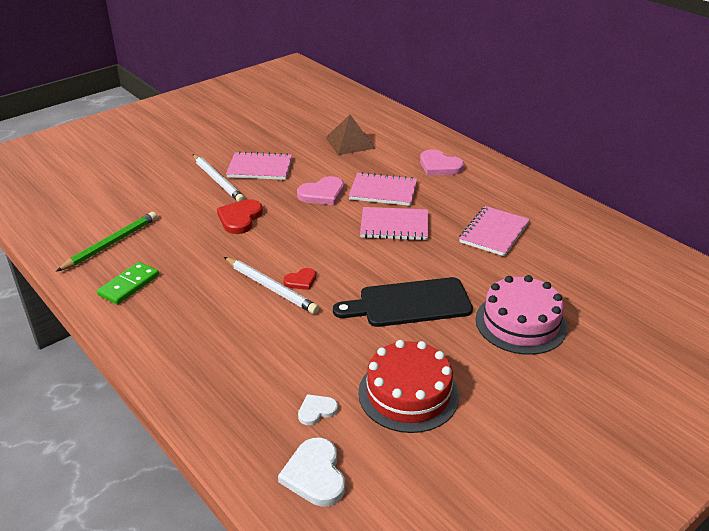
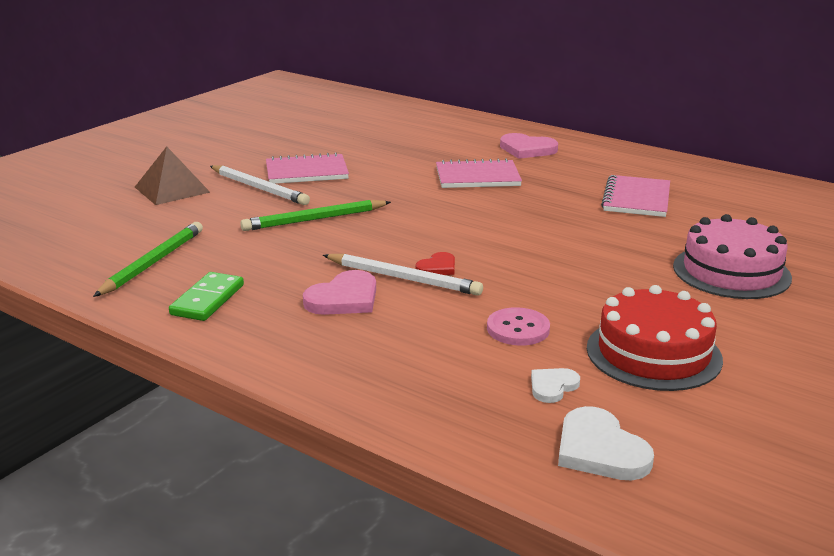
camera: 15 degrees left, 10 degrees down
(240, 218) = (314, 219): red heart -> green pencil
(322, 194) = (404, 187): pink heart -> pink heart (344, 298)
(324, 351) = (518, 329): none -> pink button
(350, 142) = (403, 139): brown pyramid -> brown pyramid (172, 189)
(394, 226) = (515, 205): pink notebook -> none
(409, 303) = (588, 271): black cutting board -> none

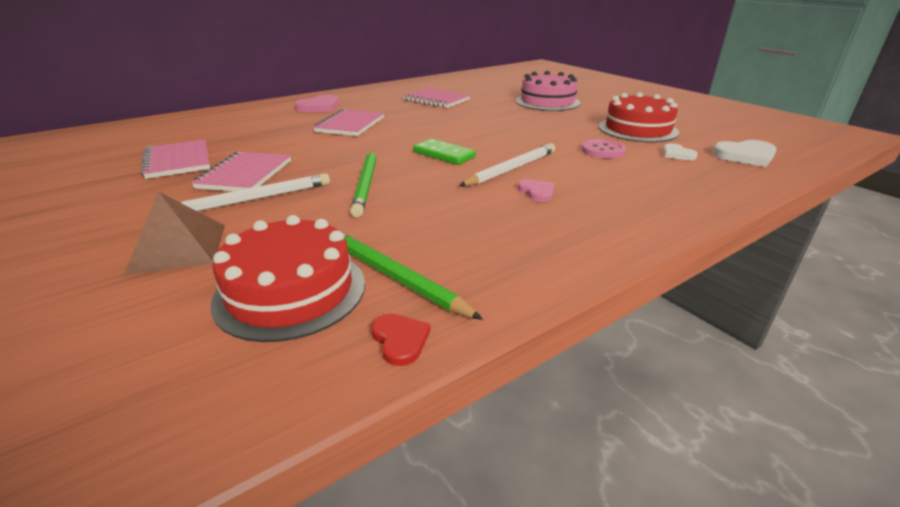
camera: 70 degrees left, 5 degrees up
(126, 235) = (291, 291): none -> red cake
(207, 300) = (511, 250): green domino -> green domino (444, 155)
(319, 143) = (178, 161): none -> pink notebook
(344, 298) = (537, 192): pink heart -> pink heart, size x0.59
(437, 267) = (499, 157): red heart -> red heart (400, 340)

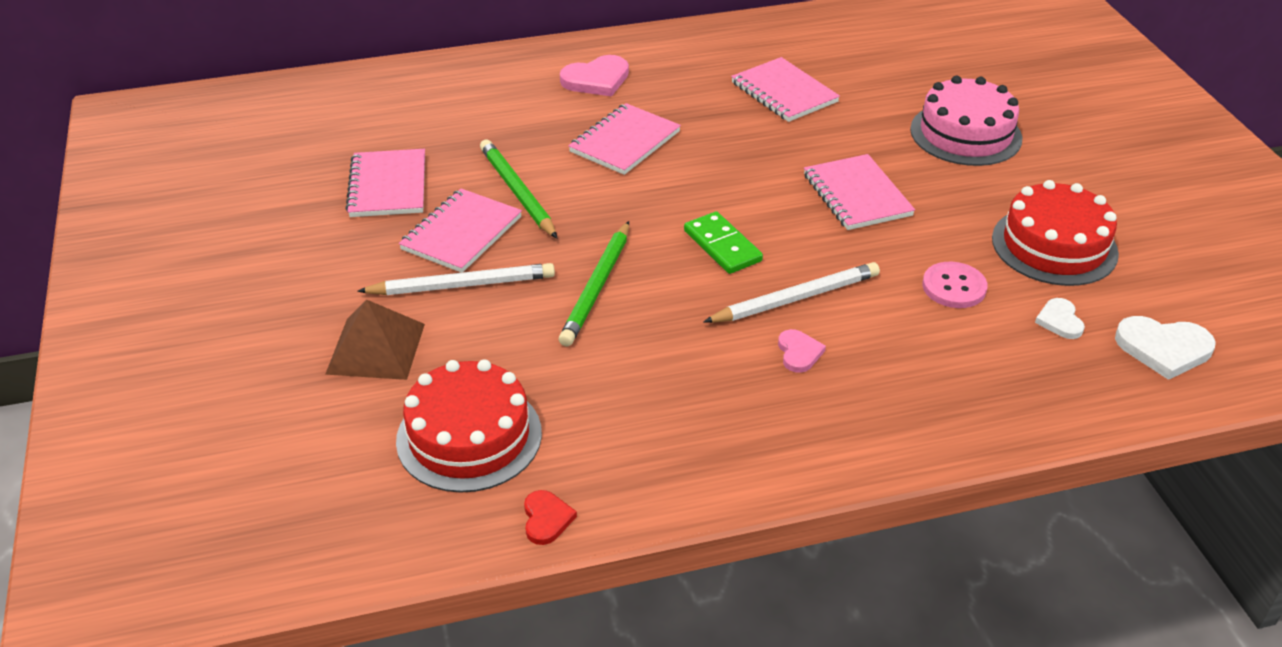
camera: 20 degrees right, 10 degrees up
(393, 276) = (570, 444): green pencil -> green pencil (517, 192)
(510, 126) = (857, 195): none -> pink notebook

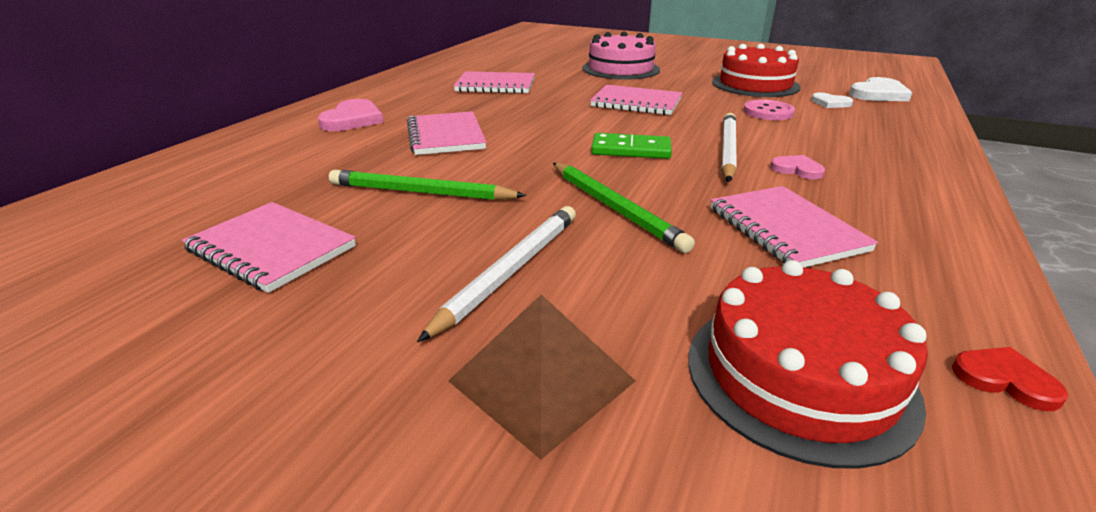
camera: 50 degrees left, 10 degrees down
(461, 233) = (428, 239): pink notebook -> pink notebook (786, 229)

